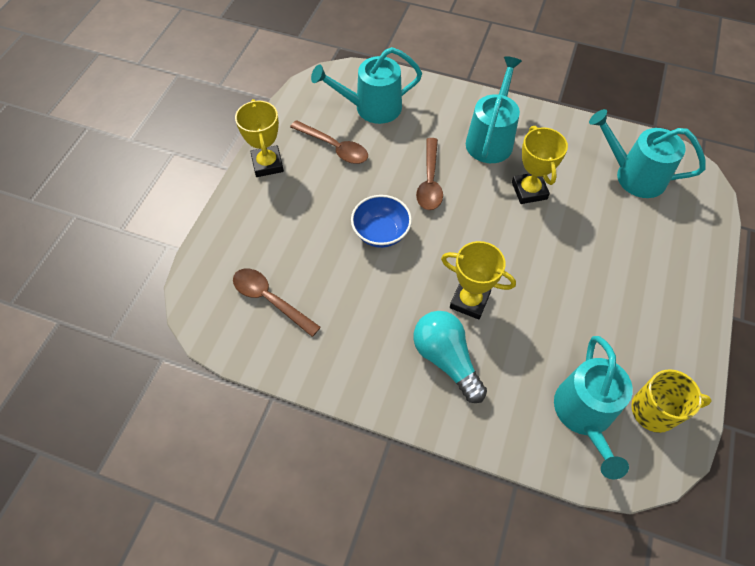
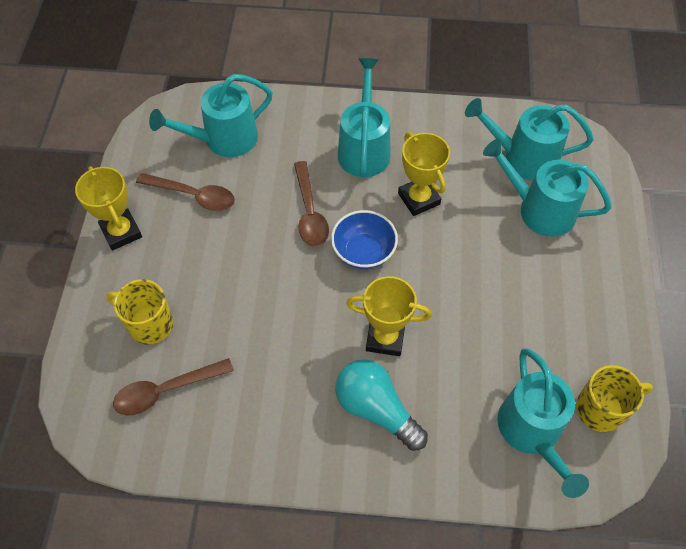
camera: 15 degrees left, 0 degrees up
(270, 243) = (149, 324): none -> yellow mug
(270, 300) = (166, 390): brown spoon -> brown spoon turned 45 degrees counterclockwise
(381, 233) = (270, 283): blue bowl -> blue bowl (363, 252)
(638, 223) = (539, 210): none -> turquoise watering can

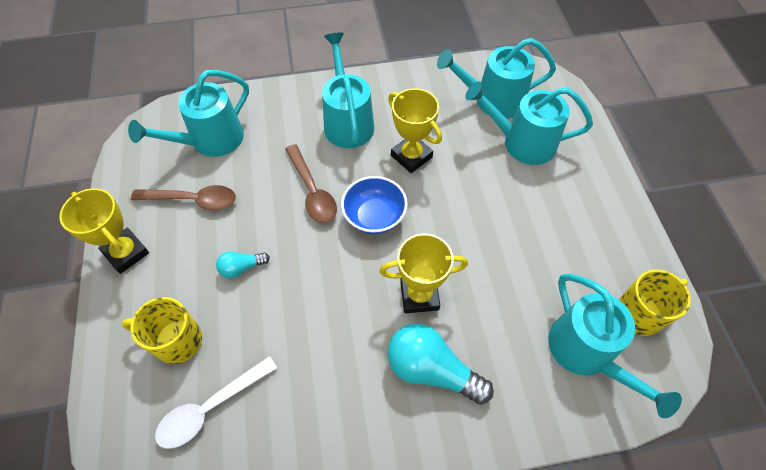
camera: 15 degrees left, 0 degrees up
(166, 390) = (211, 408): brown spoon -> white spoon
(223, 271) = (241, 268): none -> turquoise light bulb

